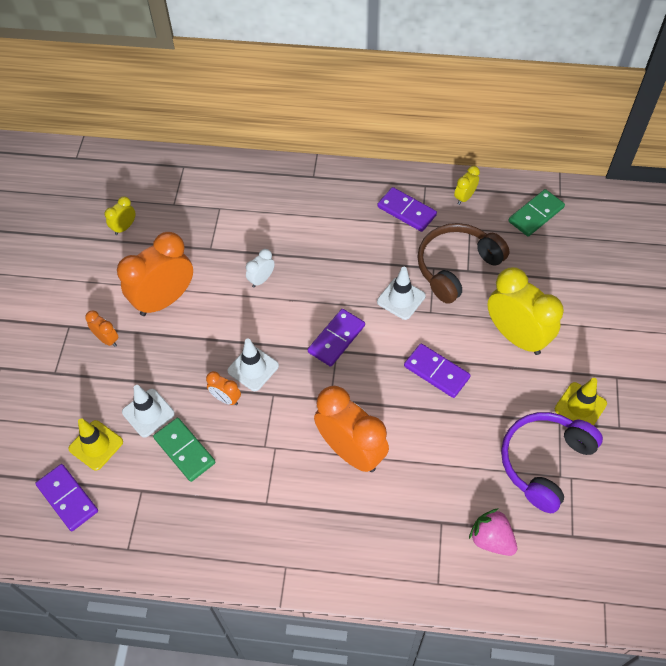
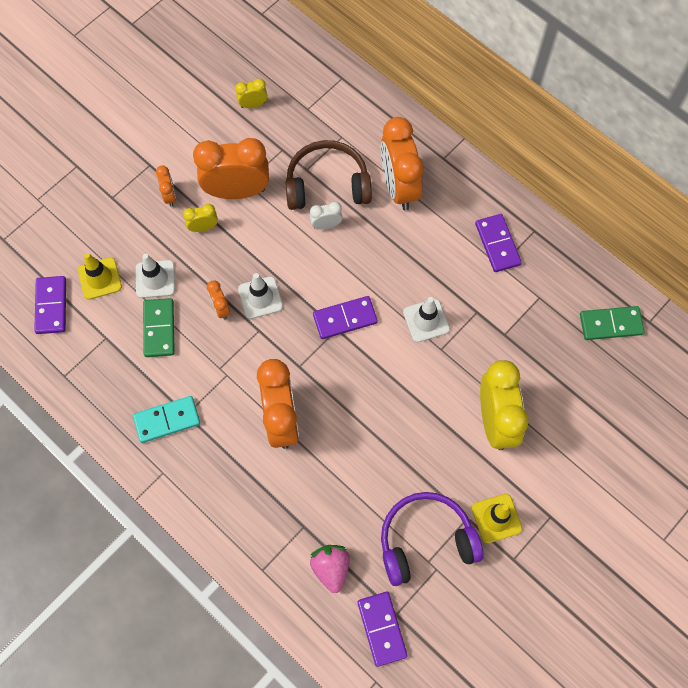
camera: 35 degrees right, 10 degrees up
(253, 520) = (167, 420): none -> turquoise domino
(296, 217) = (399, 187): none -> orange clock
(436, 372) = (402, 404): purple domino -> purple domino (381, 629)
(456, 267) = (497, 324): brown headphones -> brown headphones (327, 184)
(464, 197) = (560, 265): yellow clock -> yellow clock (203, 227)

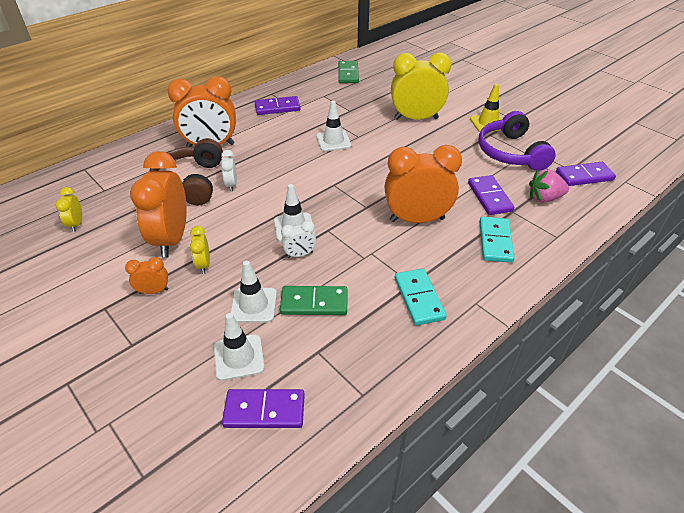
camera: 85 degrees left, 25 degrees down
(100, 278) = (239, 357): yellow traffic cone -> white traffic cone
(221, 308) = (299, 255): orange clock -> white clock
(250, 501) = (495, 241): none -> turquoise domino
(345, 318) = (324, 180): purple domino -> purple domino (489, 197)

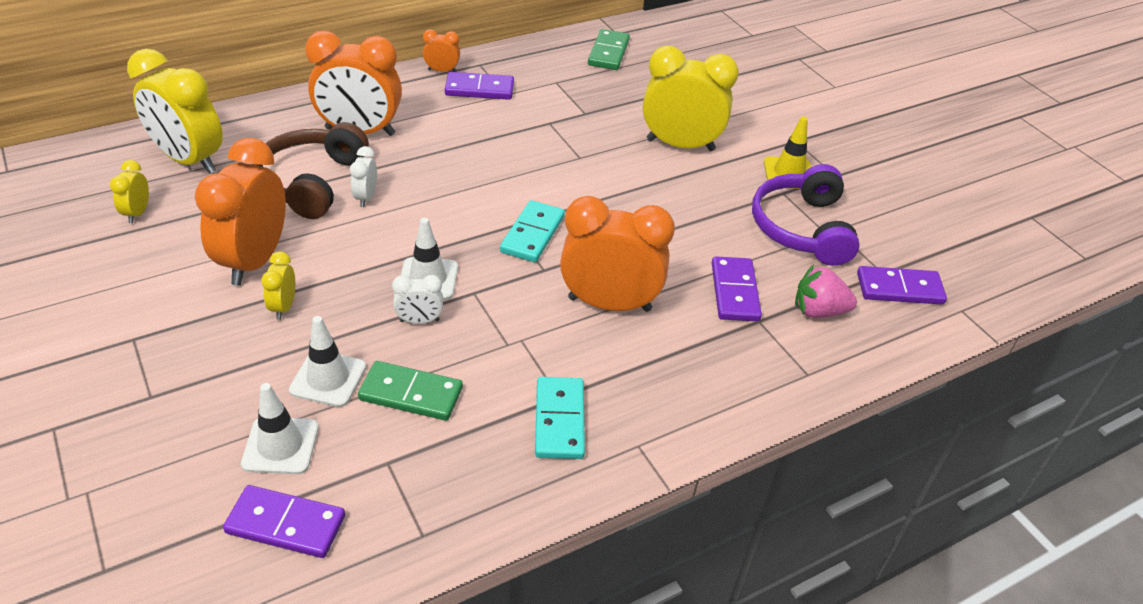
camera: 10 degrees right, 0 degrees up
(101, 184) = (189, 160): none -> yellow clock
(153, 291) = (204, 329): orange clock -> orange clock (442, 71)
(333, 141) = (540, 158): white traffic cone -> none
(495, 241) = (710, 361): turquoise domino -> turquoise domino (533, 234)

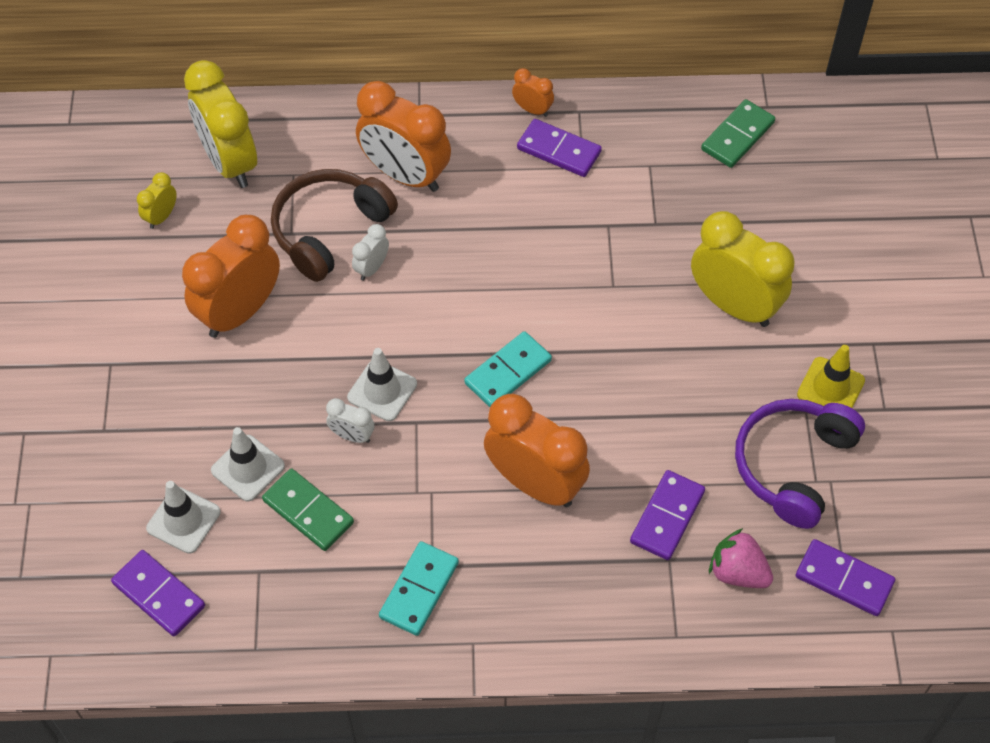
camera: 30 degrees right, 15 degrees up
(284, 307) = (243, 375): yellow clock -> none

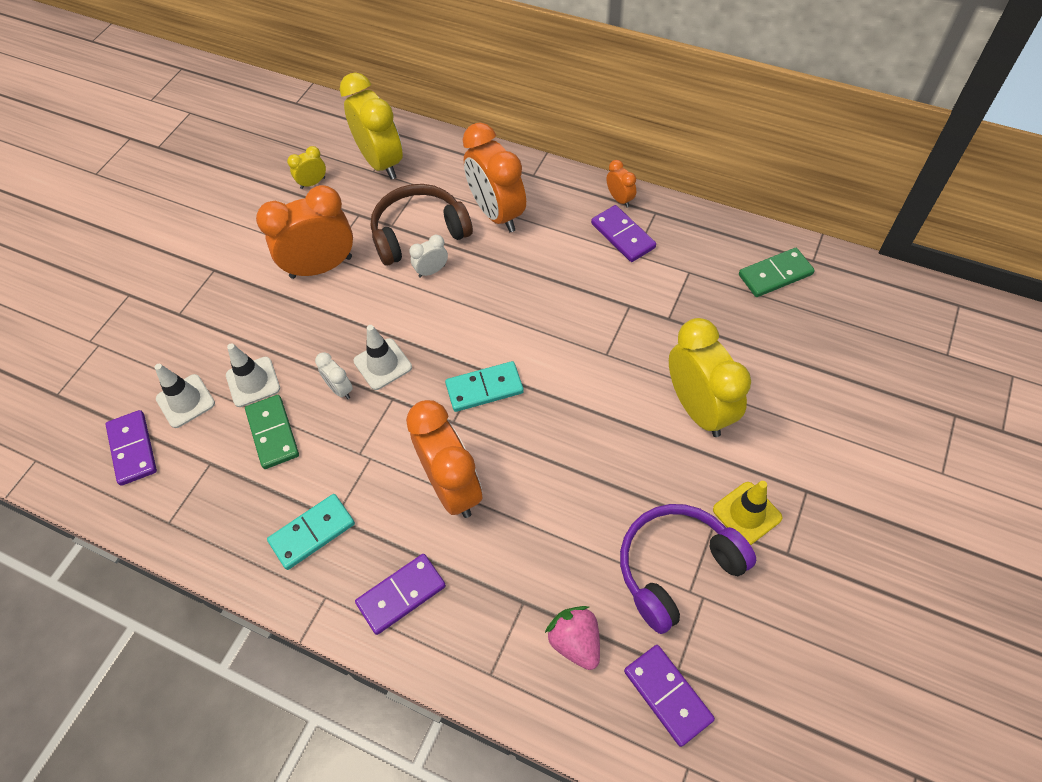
camera: 30 degrees right, 0 degrees up
(230, 162) = (381, 162): yellow clock -> yellow clock turned 150 degrees clockwise
(667, 517) = (542, 563): purple domino -> purple domino (401, 594)

